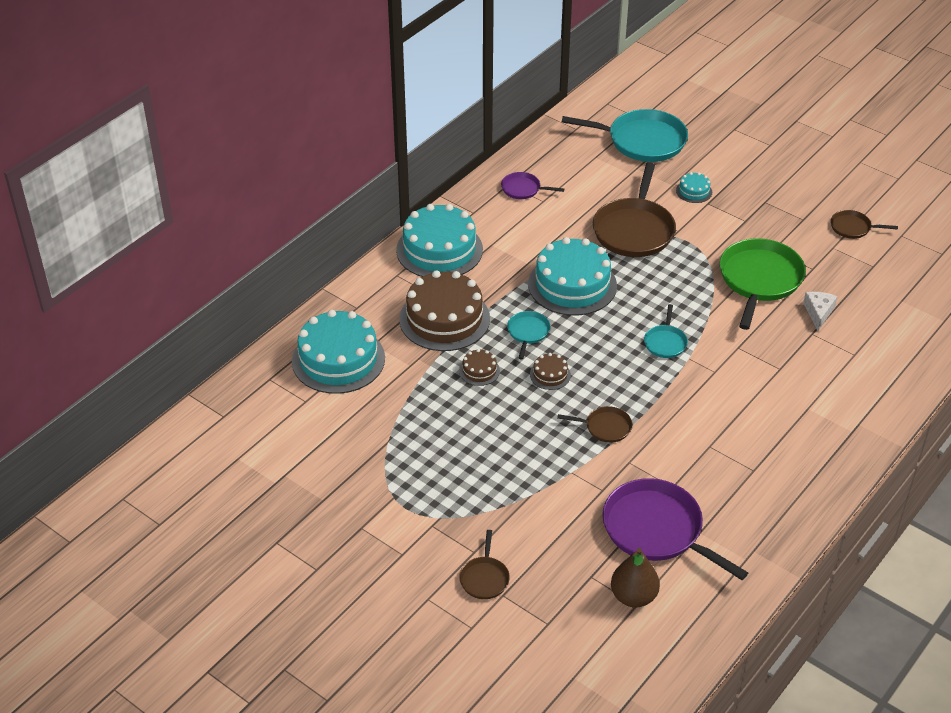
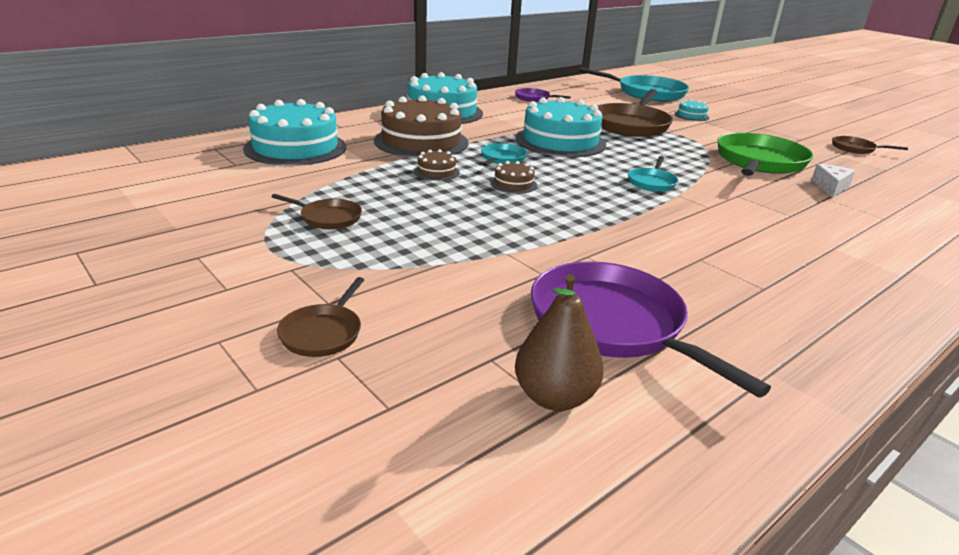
camera: 10 degrees right, 15 degrees down
(605, 427) = (565, 226): brown pan -> brown pan (328, 218)

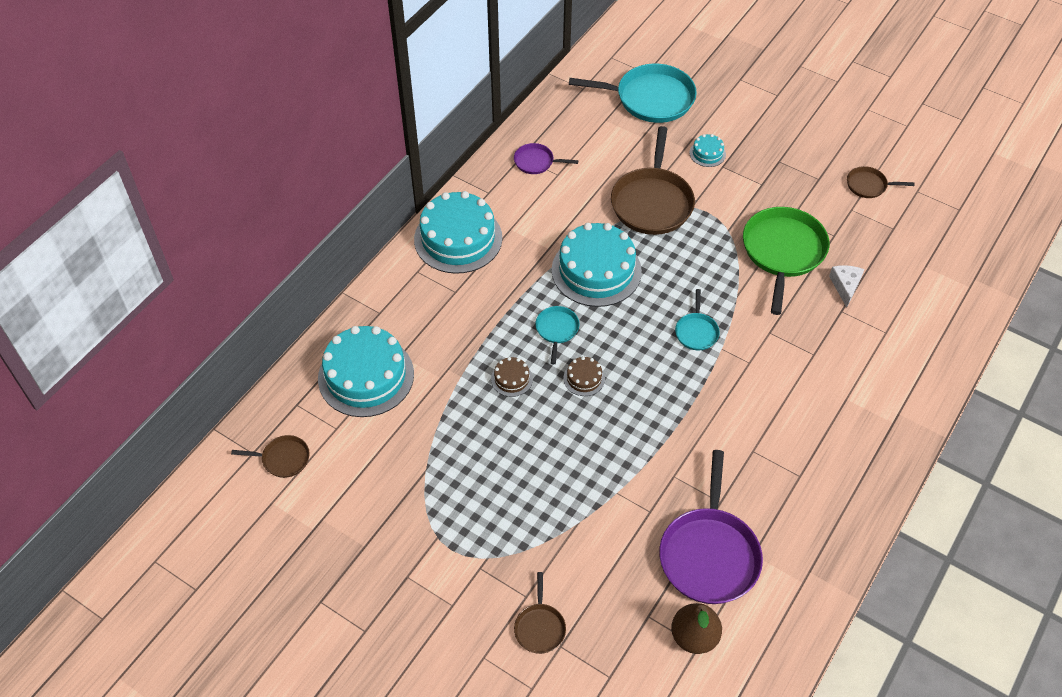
camera: 15 degrees left, 25 degrees up
(328, 218) = (465, 490): brown pan -> brown pan (283, 459)
(421, 141) = (470, 320): brown cake -> none
(612, 324) = (709, 554): purple pan -> purple pan turned 120 degrees counterclockwise

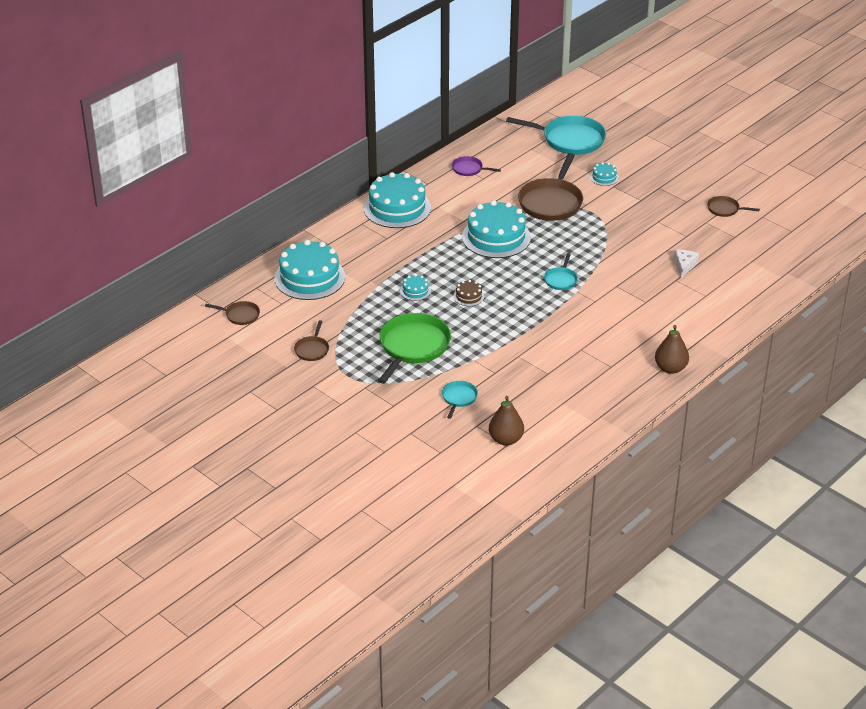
camera: 10 degrees right, 15 degrees down
(511, 379) = (415, 291): brown cake -> turquoise cake
(540, 627) = (398, 422): brown pan -> brown pan (312, 350)
(557, 330) = (456, 267): turquoise pan -> turquoise pan (459, 398)
(709, 554) = (530, 399): purple pan -> none
(783, 252) = (643, 241): green pan -> green pan (413, 346)
(877, 467) = (670, 368): none -> brown pear

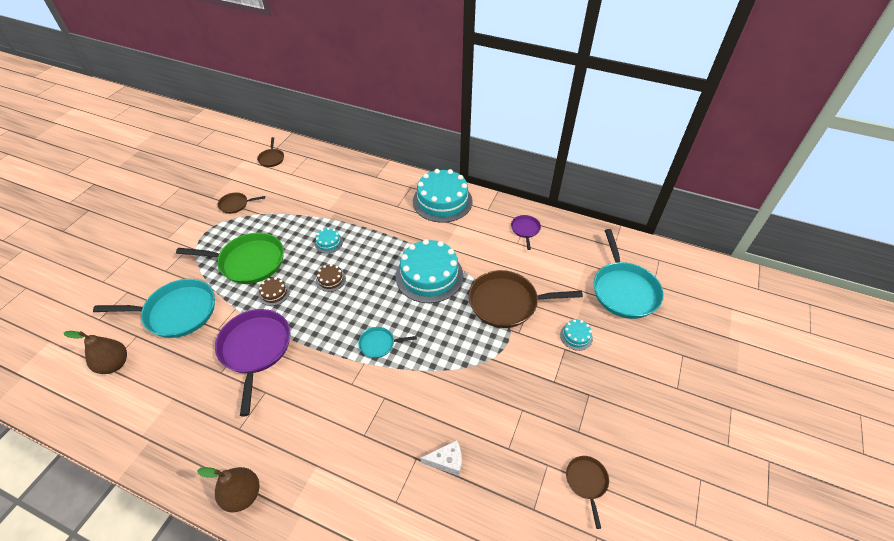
camera: 70 degrees right, 10 degrees up
(309, 277) = (328, 179): turquoise cake -> none
(459, 398) = (177, 312): turquoise pan -> turquoise pan, size x2.05
(467, 333) = (274, 293): none -> brown cake
(531, 351) = (255, 349): none -> purple pan

